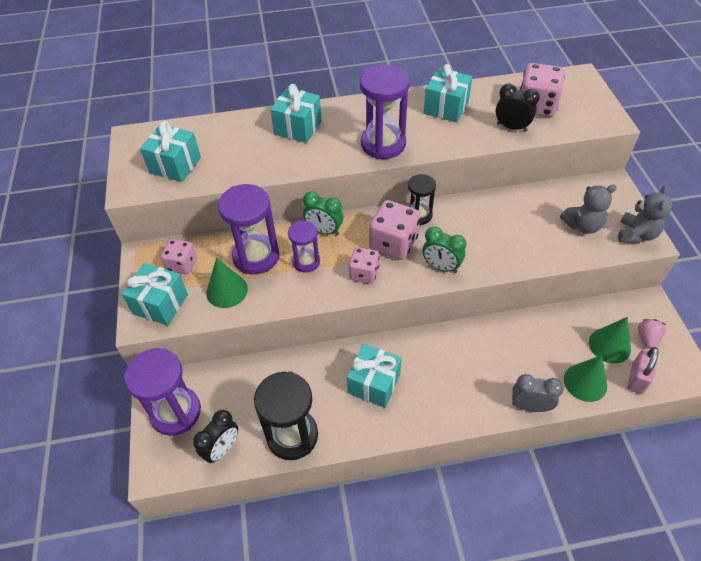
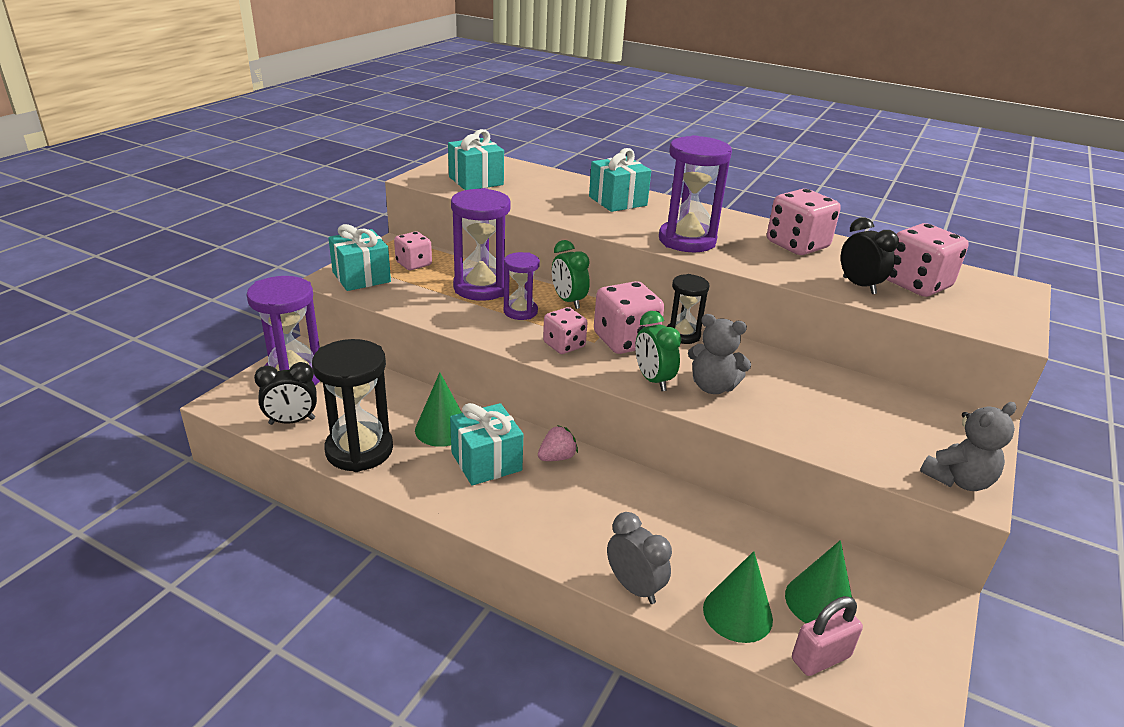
camera: 35 degrees right, 20 degrees down
(227, 290) = (424, 295): green cone -> green cone (442, 429)
(446, 108) = (797, 245): turquoise gift -> pink dice
(582, 225) = (884, 435): grey teddy bear -> grey teddy bear (713, 387)
(647, 338) = (888, 629): pink strawberry -> pink strawberry (557, 457)

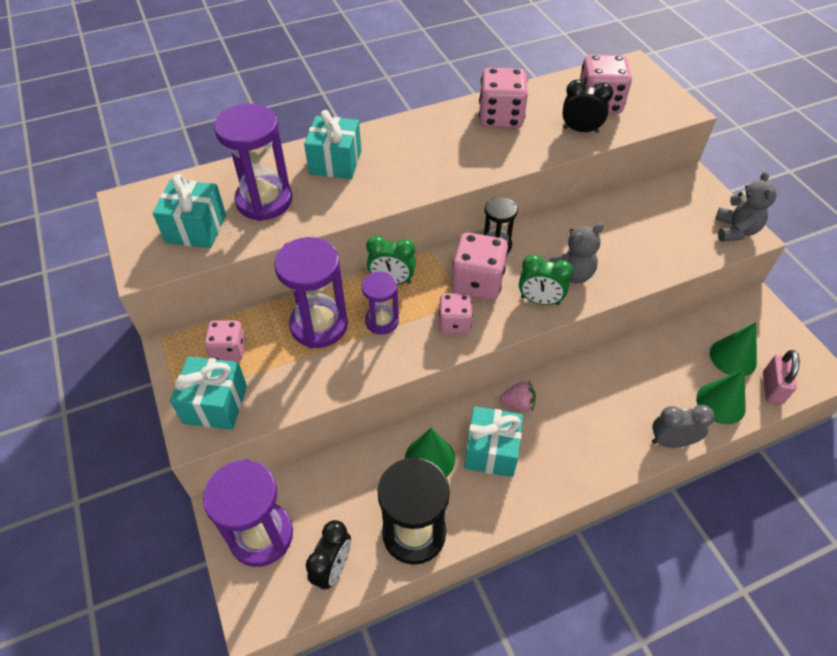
camera: 50 degrees left, 20 degrees up
(557, 457) = (518, 403): pink strawberry -> pink strawberry turned 90 degrees clockwise
(687, 240) = (443, 168): purple hourglass -> purple hourglass (264, 201)

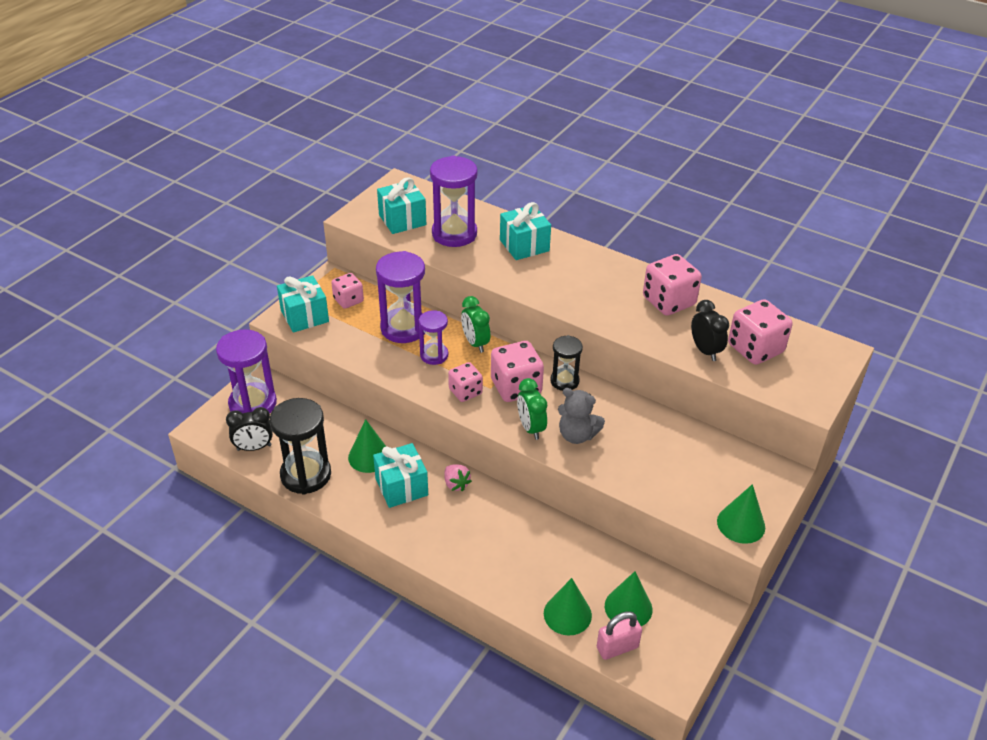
camera: 55 degrees right, 10 degrees down
(671, 441) = (498, 593): grey clock -> none
(735, 230) = (741, 524): grey teddy bear -> green cone

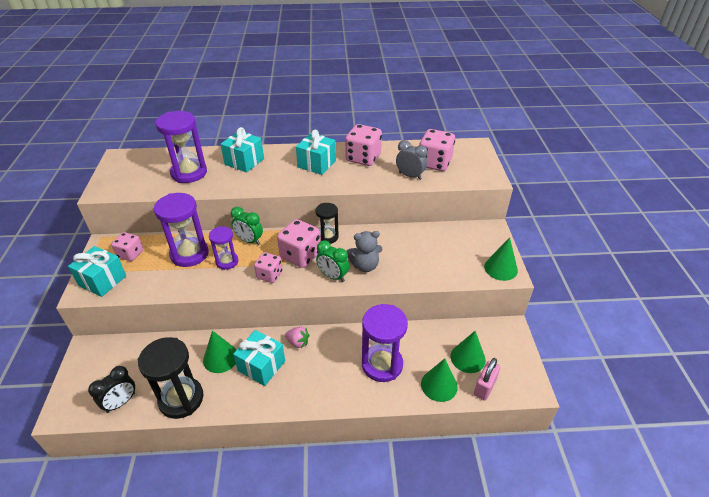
camera: 35 degrees left, 0 degrees up
(253, 404) = (95, 369): purple hourglass -> purple hourglass (382, 364)
(402, 220) = (142, 179): turquoise gift -> turquoise gift (317, 164)
(705, 351) = (410, 176): black clock -> grey clock

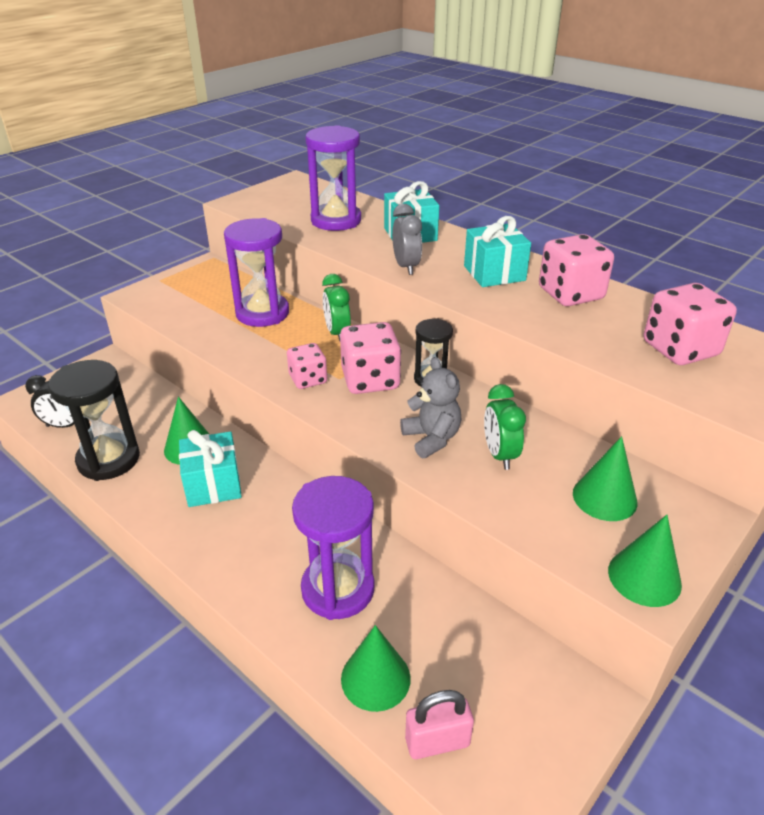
camera: 45 degrees right, 5 degrees down
(102, 280) = (161, 295): turquoise gift -> none
(130, 254) = (214, 285): pink dice -> none
(227, 262) = (285, 341): purple hourglass -> none
(298, 342) = (280, 488): pink strawberry -> none
(333, 276) = (375, 425): green clock -> green clock (499, 455)
(365, 266) = (431, 438): grey teddy bear -> grey teddy bear turned 150 degrees counterclockwise
(410, 176) = (611, 346): grey clock -> grey clock (406, 267)
(468, 358) = (465, 680): green cone -> green cone (604, 497)

